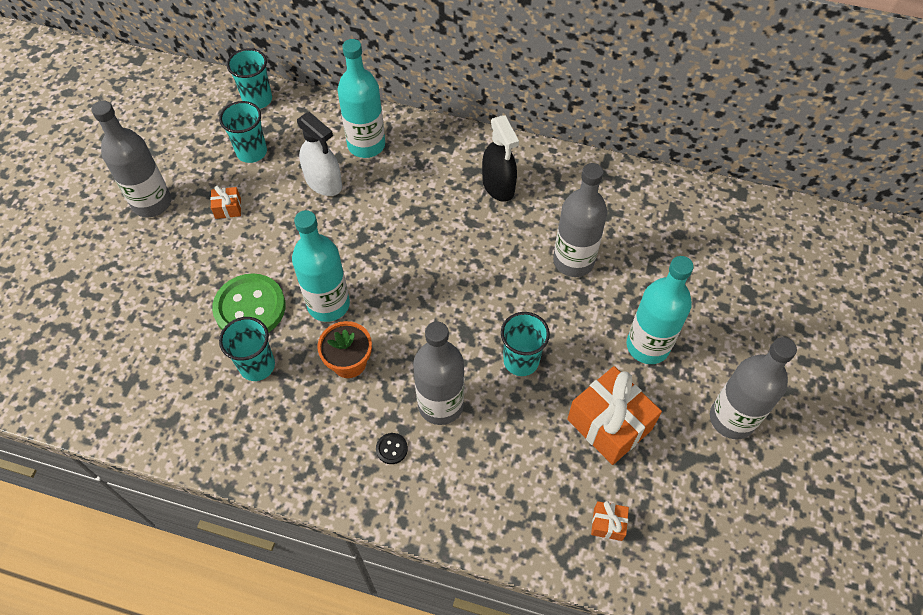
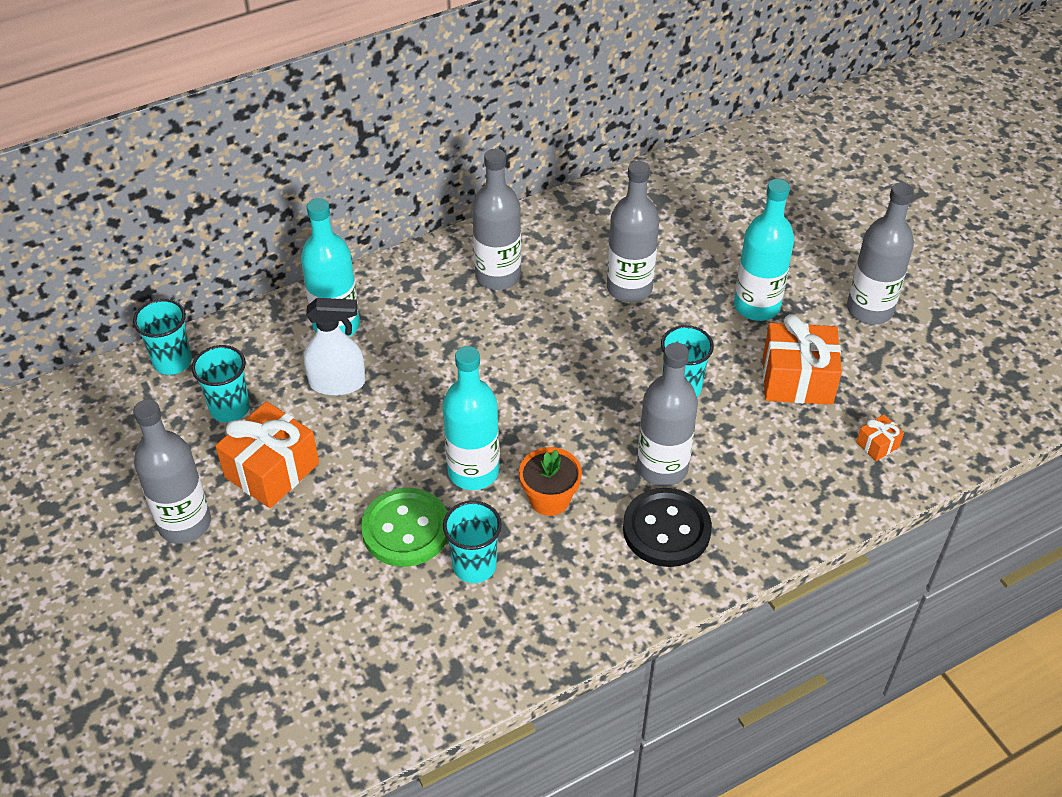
camera: 45 degrees left, 10 degrees down
(228, 208) = (272, 470): orange gift -> orange gift, size x2.18
(392, 449) = (666, 529): black button -> black button, size x2.44
(498, 186) = (498, 276): black spray bottle -> grey bottle

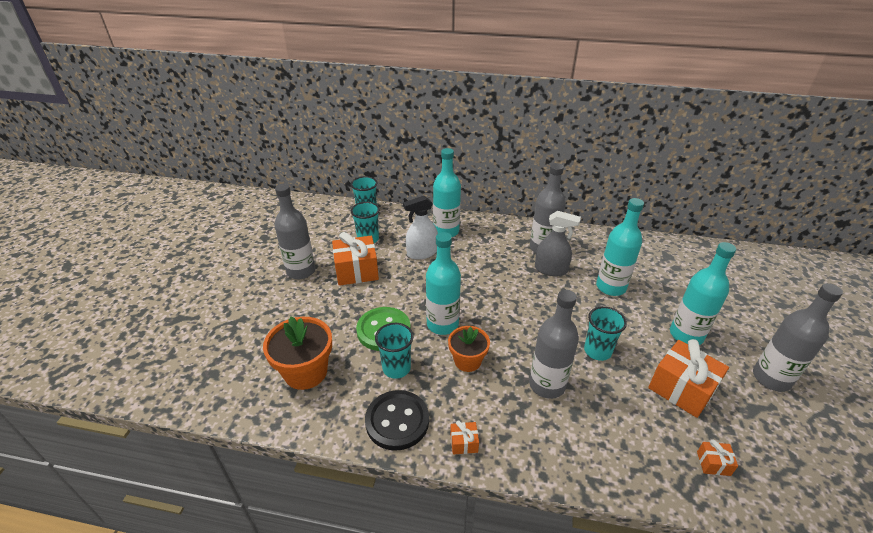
camera: 40 degrees right, 10 degrees down
(337, 383) = (422, 253): white spray bottle -> white spray bottle turned 120 degrees clockwise
(365, 650) = (306, 372): none -> orange flower pot
(537, 305) = (551, 270): none -> grey spray bottle
(629, 288) = (611, 287): grey bottle -> turquoise bottle
(634, 595) = (464, 443): none -> orange gift
(666, 529) = (518, 420): black button -> black button (397, 421)

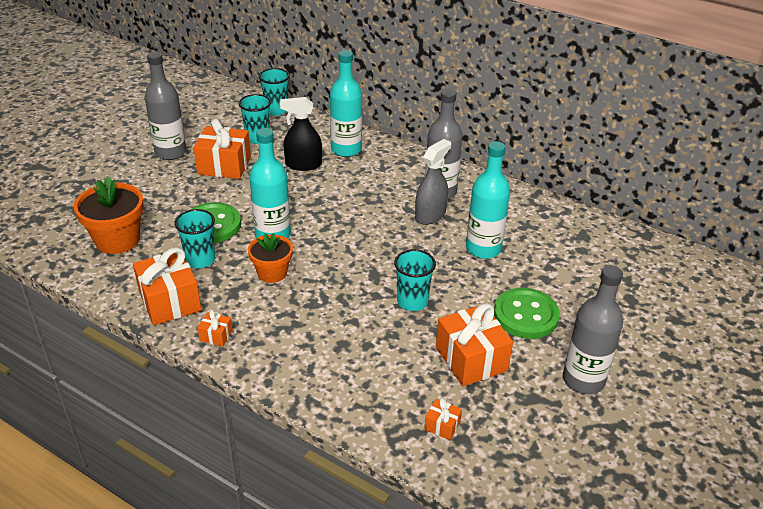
camera: 20 degrees right, 0 degrees up
(397, 421) = (170, 301): black button -> orange gift
(422, 253) = (303, 165): white spray bottle -> black spray bottle
(547, 385) = (333, 315): grey bottle -> none
(551, 270) = (430, 215): grey spray bottle -> grey spray bottle turned 90 degrees counterclockwise
(686, 335) = (525, 315): turquoise bottle -> green button

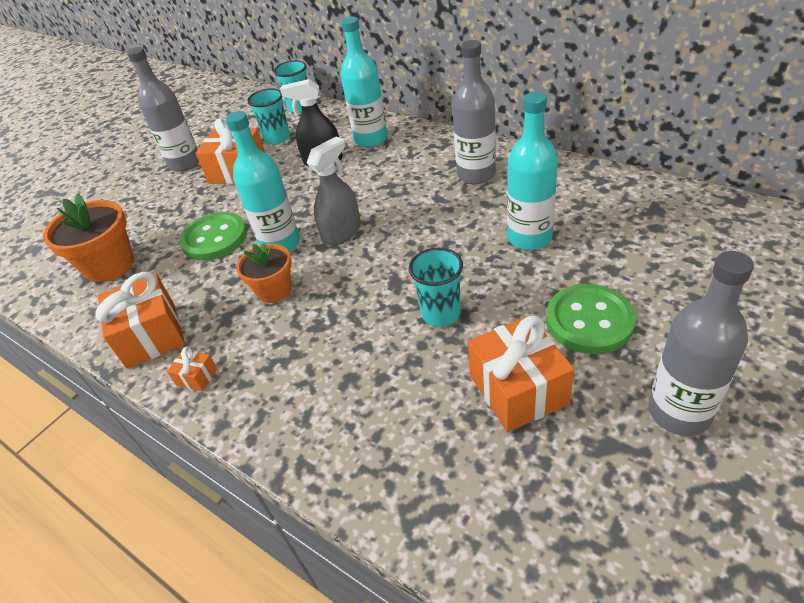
camera: 10 degrees right, 5 degrees up
(200, 260) = (195, 281): turquoise cup -> none
(430, 215) = (464, 202): grey spray bottle -> grey spray bottle (342, 232)
(442, 426) = (479, 497): orange gift -> none

